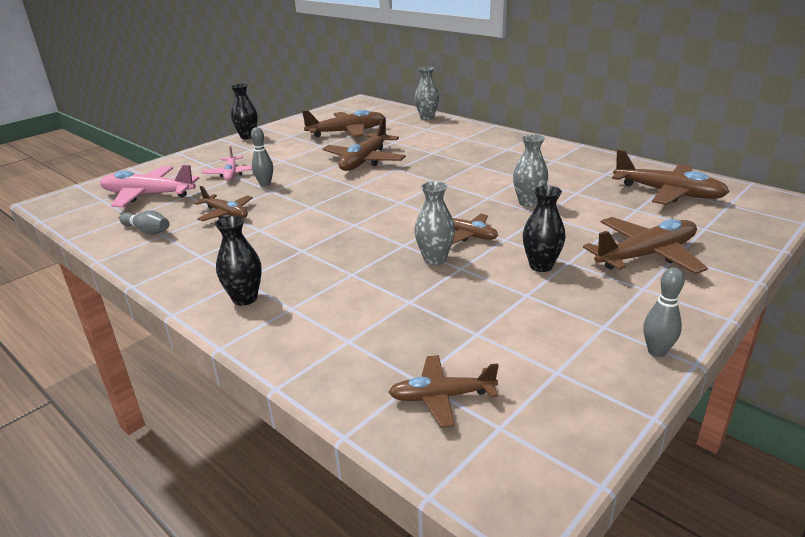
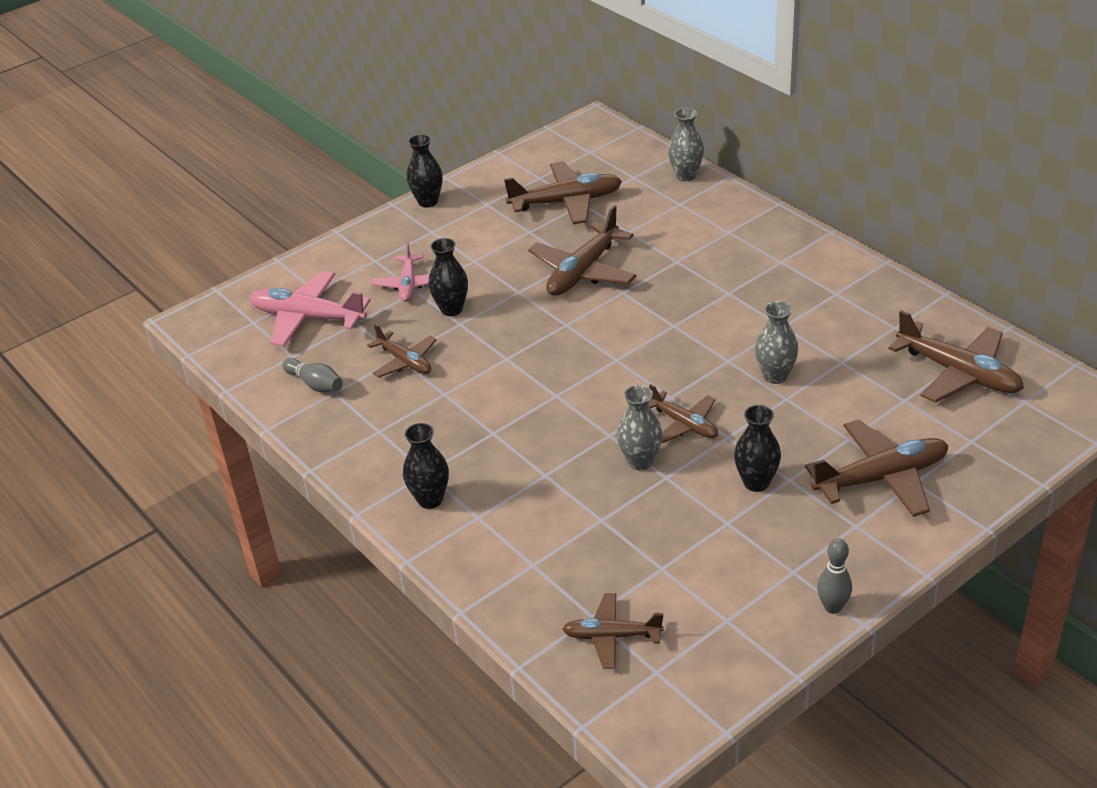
camera: 10 degrees right, 10 degrees up
(265, 184) = (451, 309): grey bowling pin -> black vase

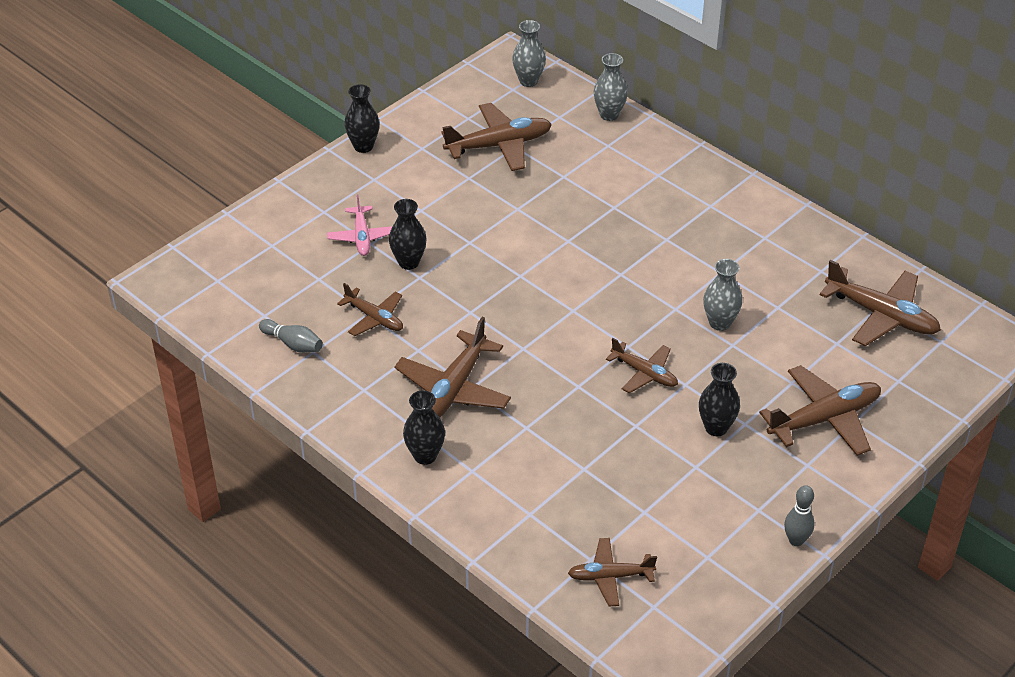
camera: 10 degrees left, 5 degrees up
(307, 318) = (270, 274): pink plane -> none
(583, 272) = (527, 220): brown plane -> brown plane (453, 390)
(640, 461) = (610, 411): grey vase -> grey vase (528, 81)

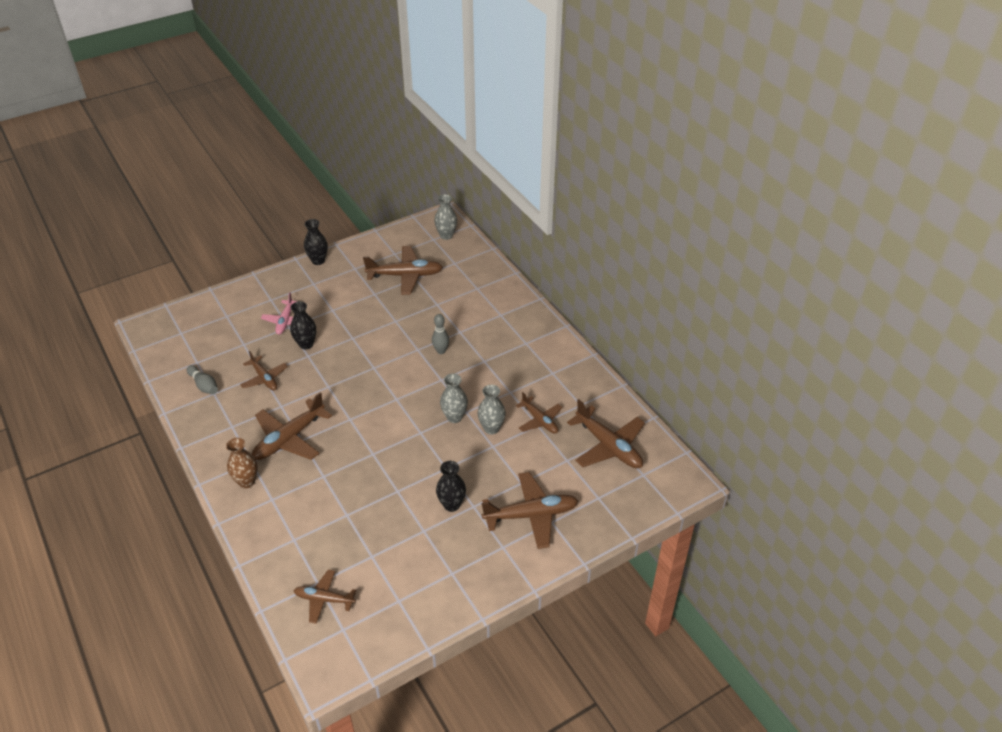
camera: 15 degrees right, 0 degrees up
(425, 455) = (246, 481): black vase -> brown vase
(609, 115) = (488, 267): grey vase -> grey vase (454, 417)
(644, 373) = (422, 454): brown plane -> brown plane (540, 420)
(796, 540) = (467, 603): grey bowling pin -> grey bowling pin (441, 351)

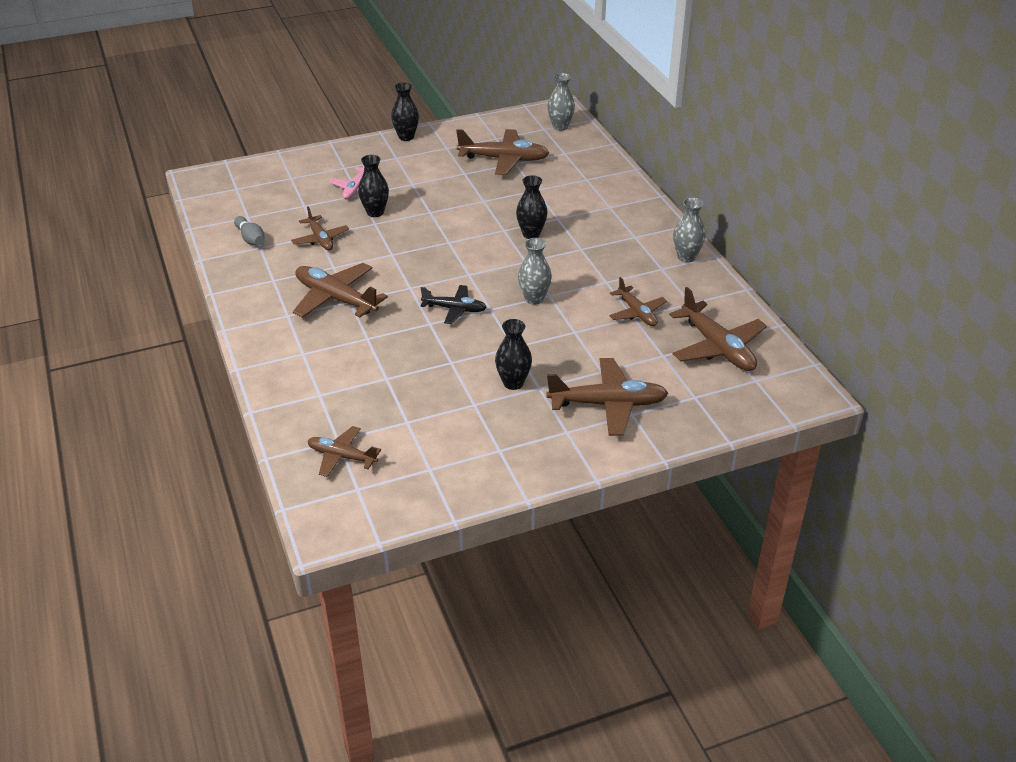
camera: 10 degrees right, 5 degrees down
(246, 481) = (278, 333): brown vase -> none
(289, 439) = (335, 298): brown plane -> brown plane turned 75 degrees clockwise
(391, 436) = (455, 309): none -> black plane
(441, 351) = (531, 234): grey bowling pin -> black vase
(491, 428) = (576, 314): grey vase -> grey vase (686, 257)

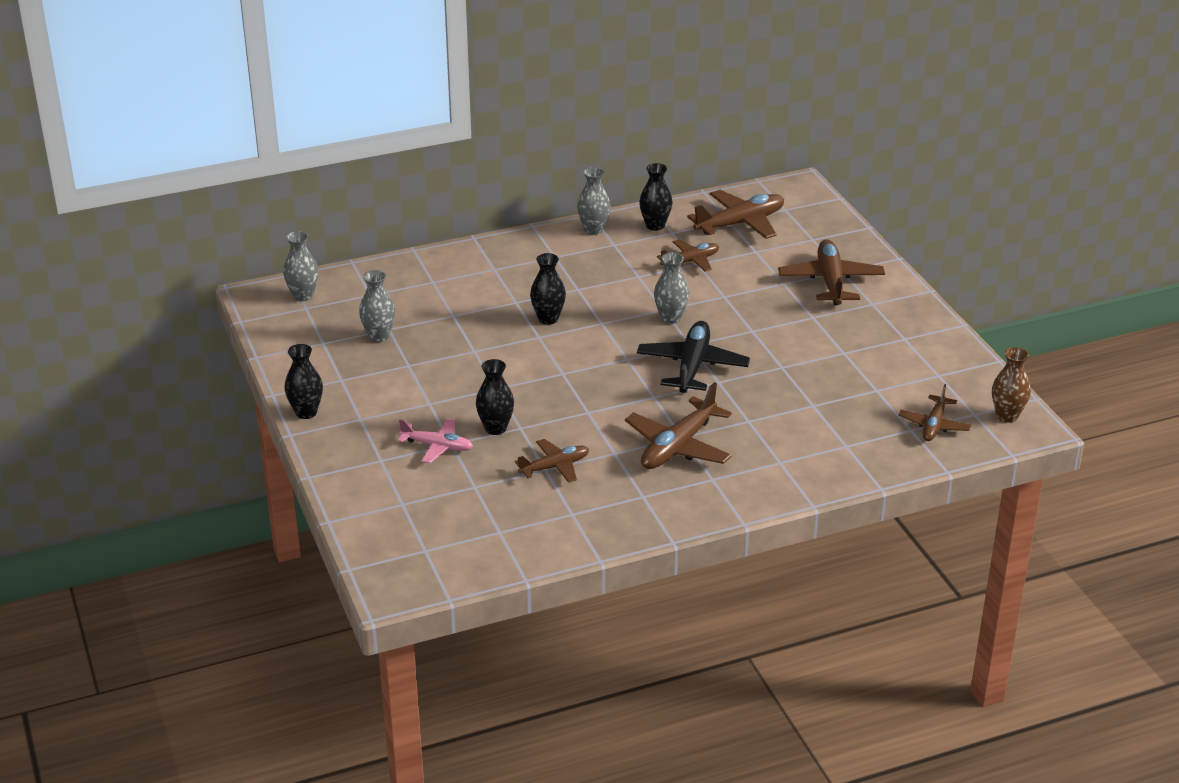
camera: 90 degrees left, 5 degrees down
(251, 239) = (553, 523): grey bowling pin -> none
(350, 514) = (1007, 416): none -> brown vase
(455, 309) = (692, 366): black plane -> black plane, size x1.64
(504, 159) = (379, 336): brown plane -> grey vase
(513, 383) = (808, 331): black vase -> black vase (655, 226)

